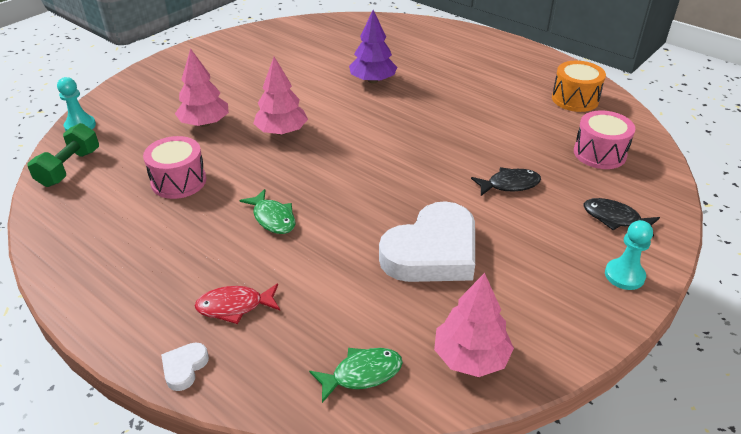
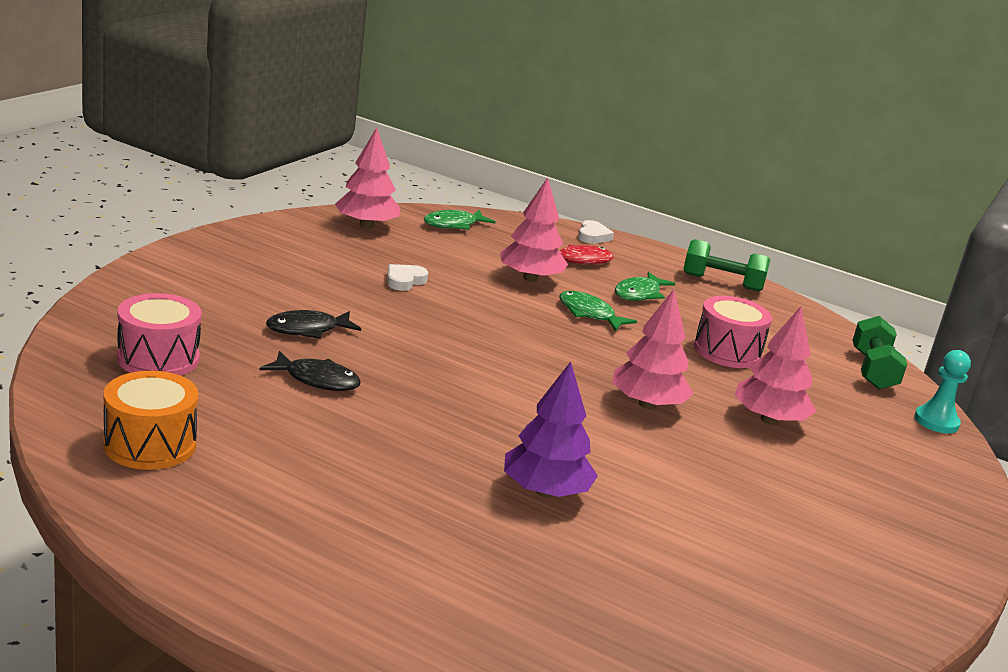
camera: 165 degrees right, 15 degrees down
(92, 279) = (722, 282): none -> green dumbbell
(203, 251) = (639, 294): none -> green fish
(306, 267) = (530, 278): none -> pink tree
(432, 252) = (404, 281): white heart -> white heart, size x0.40
(615, 218) = (183, 293): black fish -> black fish (317, 380)
(624, 275) = (202, 255): turquoise pawn -> none

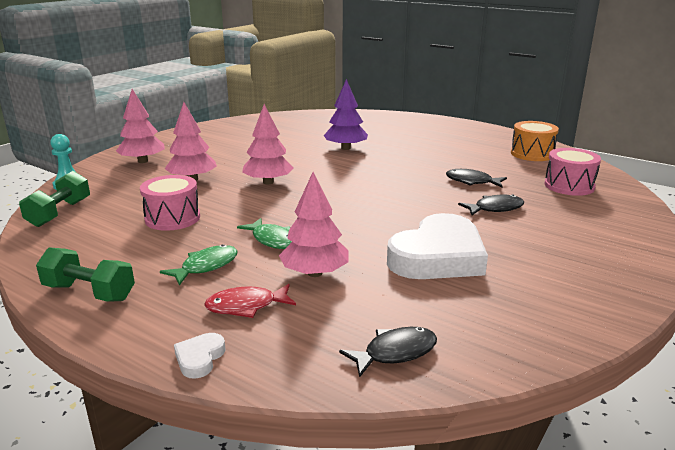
camera: 170 degrees left, 0 degrees up
(366, 225) = (505, 333): pink tree -> pink tree (143, 161)
(404, 281) = (438, 257): white heart -> white heart, size x2.49
(454, 225) = (395, 353): green fish -> black fish

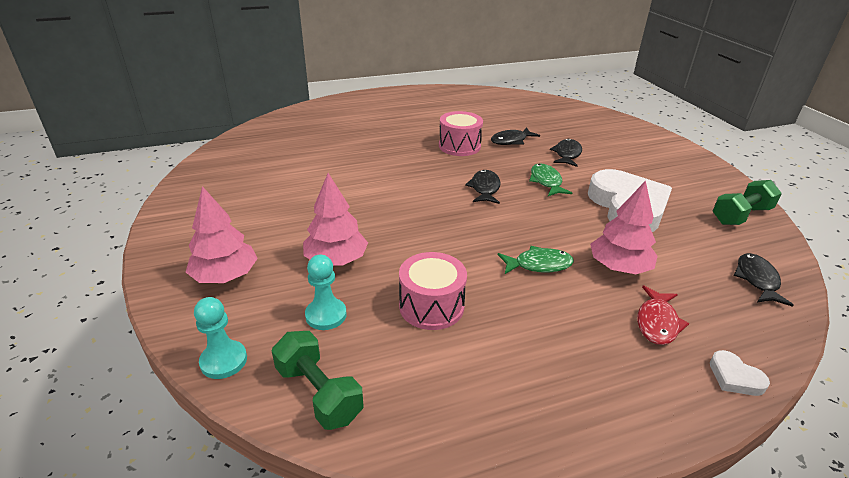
camera: 55 degrees left, 10 degrees up
(89, 292) = (571, 419): green dumbbell -> green dumbbell (741, 216)
(131, 194) = (326, 315): none -> turquoise pawn
(206, 266) = (565, 320): green fish -> green fish (546, 182)
(268, 182) = (403, 220): pink tree -> none
(345, 148) = (371, 154): purple tree -> none
(362, 194) = (485, 188): none -> black fish
(532, 154) = (486, 101): orange drum -> none
(569, 186) = (555, 117): pink drum -> pink drum (459, 146)

